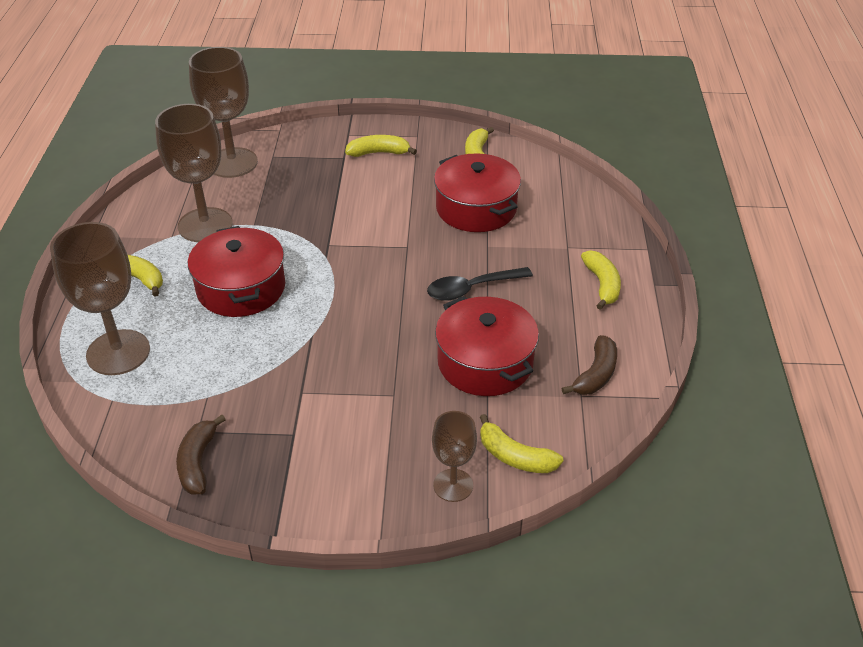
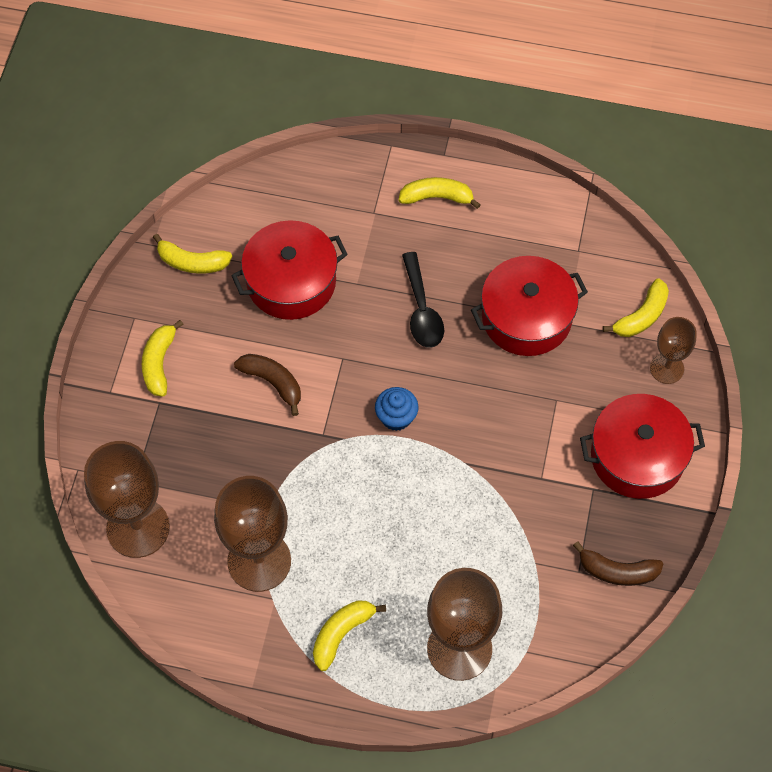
camera: 80 degrees left, 20 degrees up
(241, 288) = (379, 526): red pot -> red pot (637, 456)
(353, 286) = (396, 417): none -> blue cupcake
(596, 374) = (555, 233): brown banana -> brown banana (273, 382)

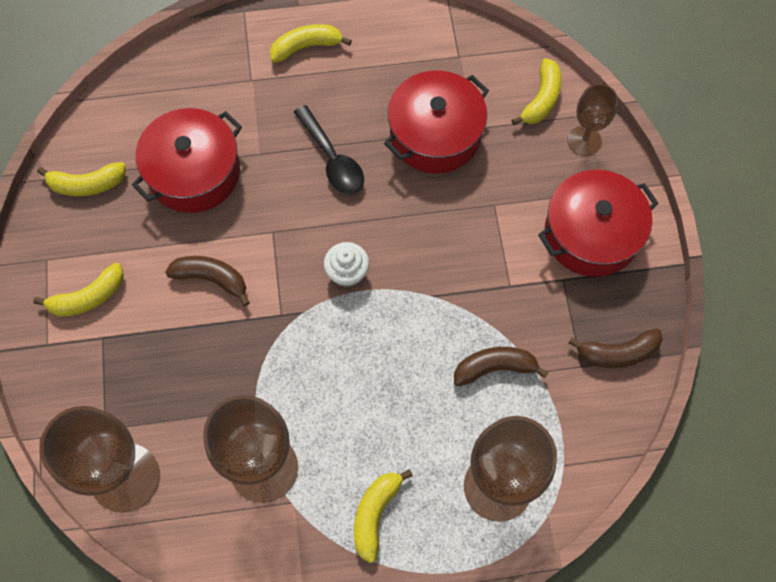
camera: 20 degrees left, 5 degrees up
(159, 363) = (88, 297): yellow banana -> yellow banana turned 105 degrees counterclockwise
(396, 417) = (347, 273): blue cupcake -> white cupcake
(497, 546) = (494, 368): none -> brown banana

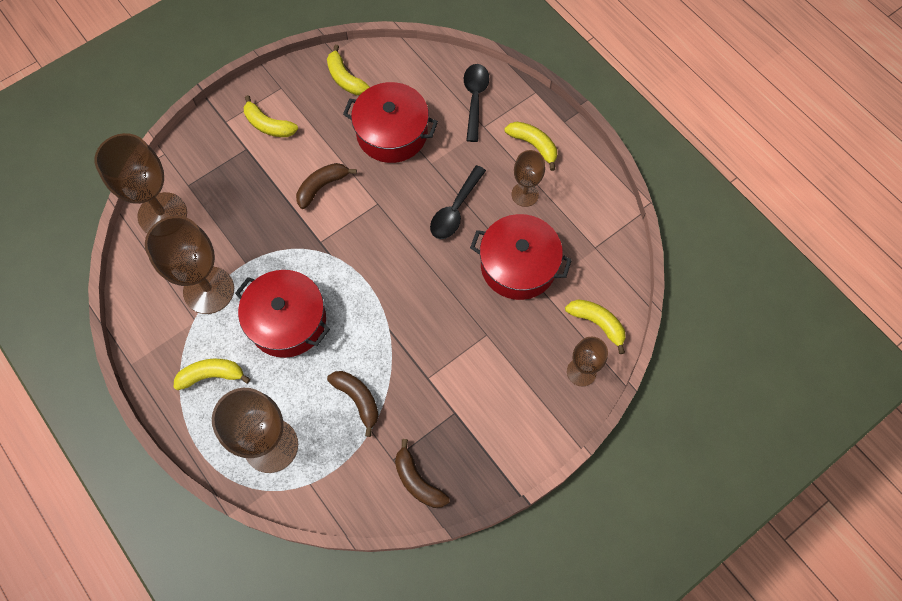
camera: 60 degrees right, 0 degrees up
(211, 71) = (475, 99): none -> black spoon
(211, 279) = (322, 186): brown banana -> brown banana turned 120 degrees counterclockwise
(347, 273) = (374, 266): white cupcake -> none
(358, 85) = (525, 194): none -> brown goblet
(541, 99) = (597, 323): yellow banana -> yellow banana turned 135 degrees counterclockwise
(591, 234) = (504, 415): red pot -> red pot (287, 321)

